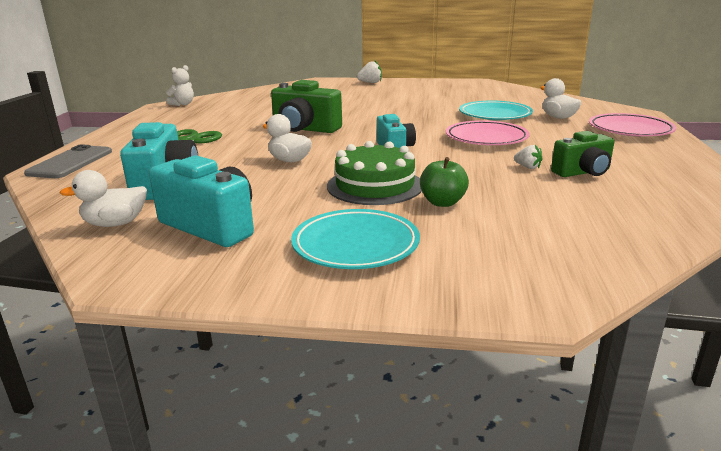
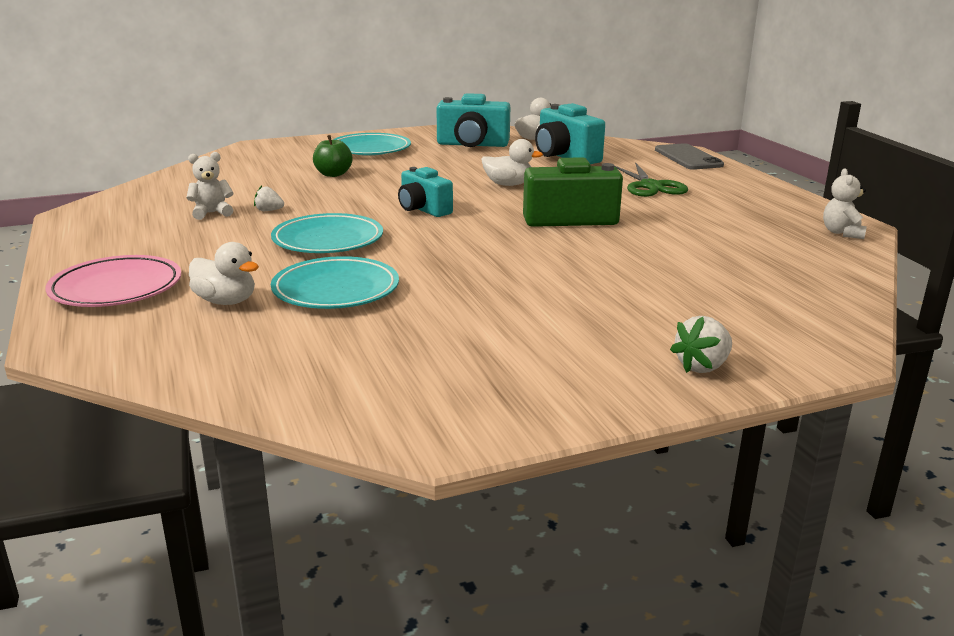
camera: 150 degrees right, 0 degrees up
(375, 185) = (399, 177): green cake -> none
(486, 138) = (328, 240): pink plate -> turquoise plate
(583, 172) = (212, 213): green camera -> white teddy bear

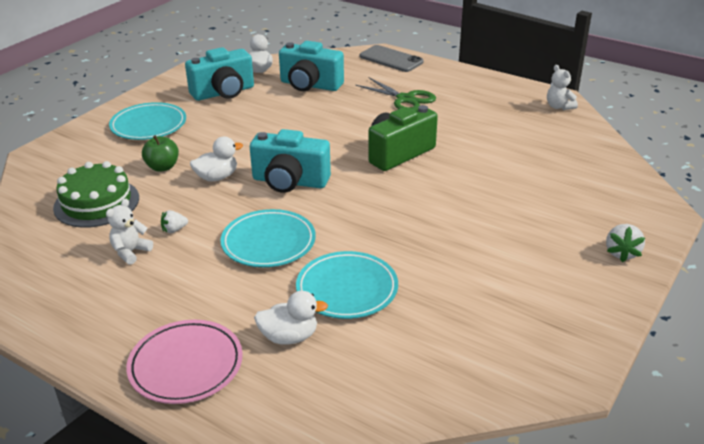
camera: 35 degrees left, 10 degrees up
(244, 180) = (96, 203): none -> green cake
(423, 209) = (290, 182): turquoise camera -> turquoise camera, size x1.50
(508, 184) = (312, 131): white duck -> white duck (217, 177)

